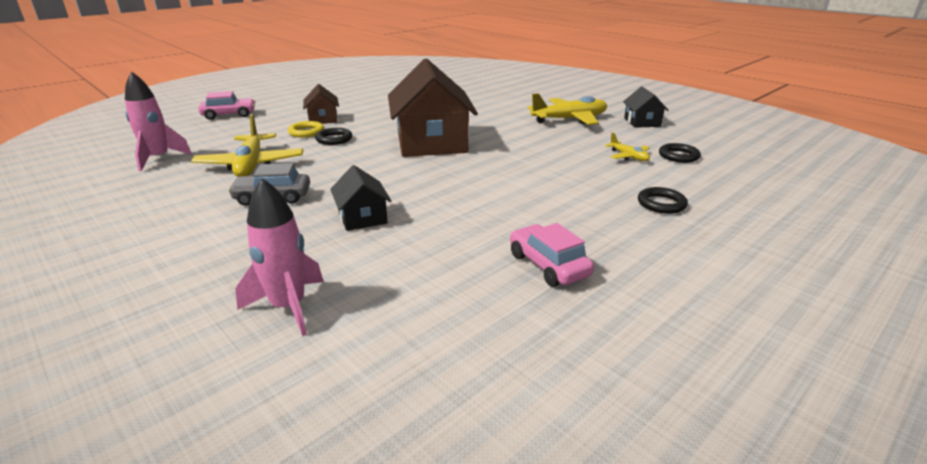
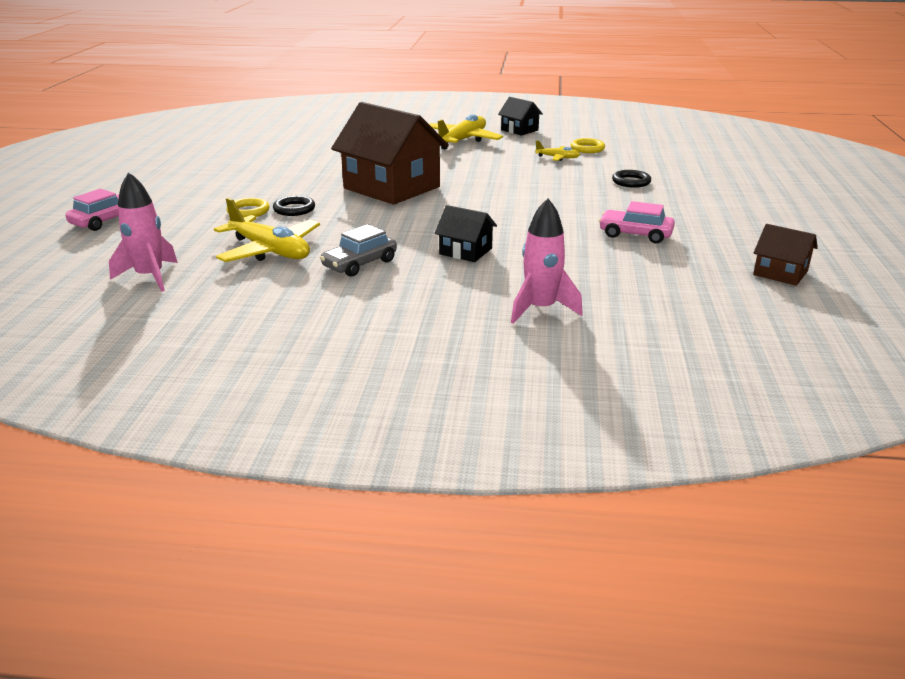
camera: 40 degrees left, 0 degrees up
(323, 119) = (233, 196): brown house -> brown house (780, 273)
(678, 156) = (587, 149): black ring -> yellow ring

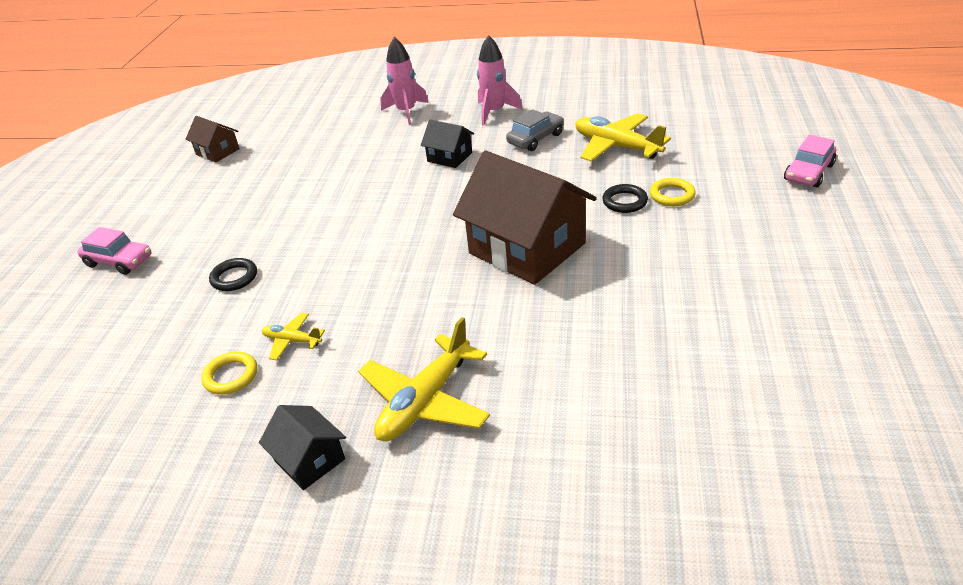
camera: 175 degrees left, 10 degrees up
(150, 277) = (694, 116): pink rocket -> pink rocket (494, 112)
(635, 234) = (295, 186): pink car -> pink car (119, 261)

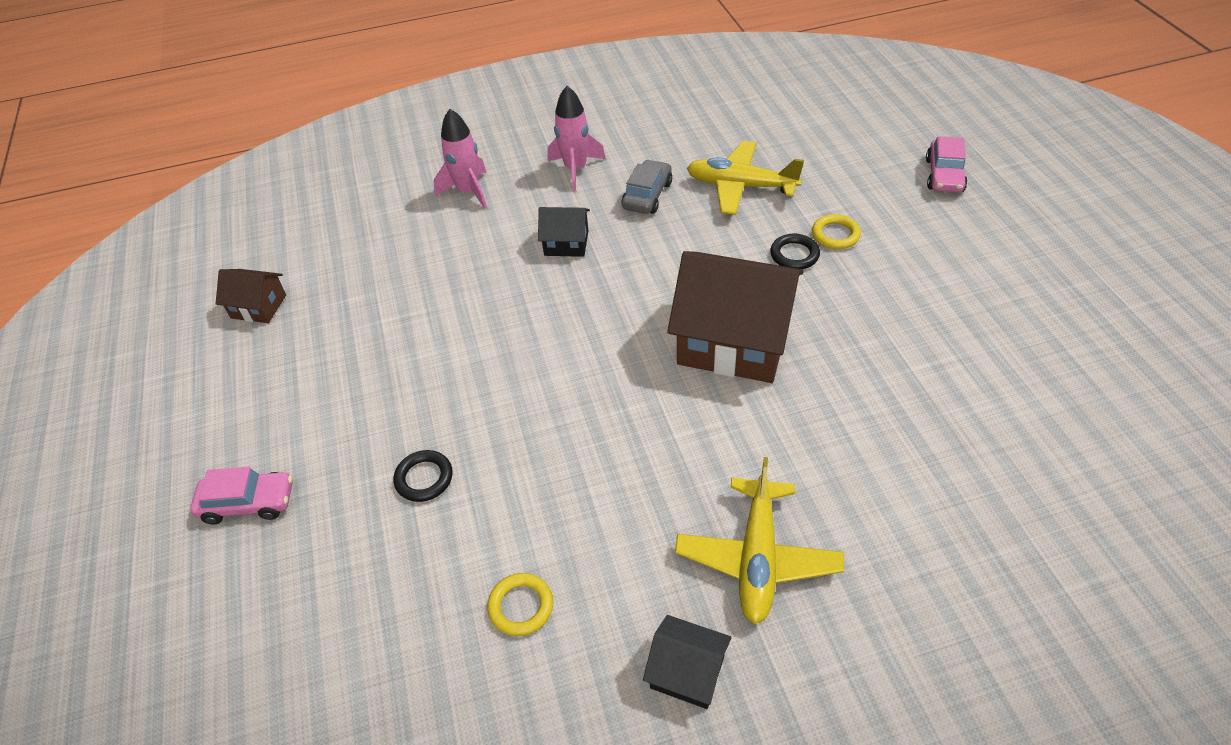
camera: 25 degrees left, 10 degrees up
(292, 341) = (559, 537): yellow plane -> none

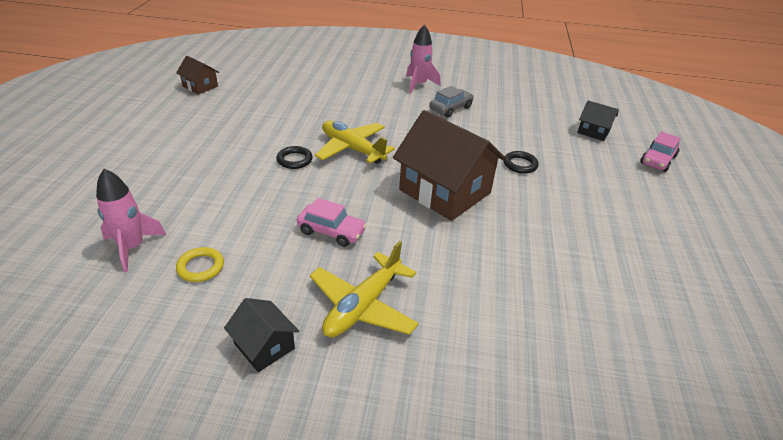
camera: 20 degrees right, 10 degrees down
(248, 503) = (113, 162): pink car -> pink car (331, 231)
(424, 478) = (208, 186): black ring -> black ring (294, 160)
(468, 191) = (350, 76): pink rocket -> pink rocket (132, 247)
(566, 243) = (384, 114): black house -> black house (593, 131)
(741, 186) = (512, 122): yellow plane -> yellow plane (352, 149)
(835, 235) = (556, 164): yellow ring -> none

